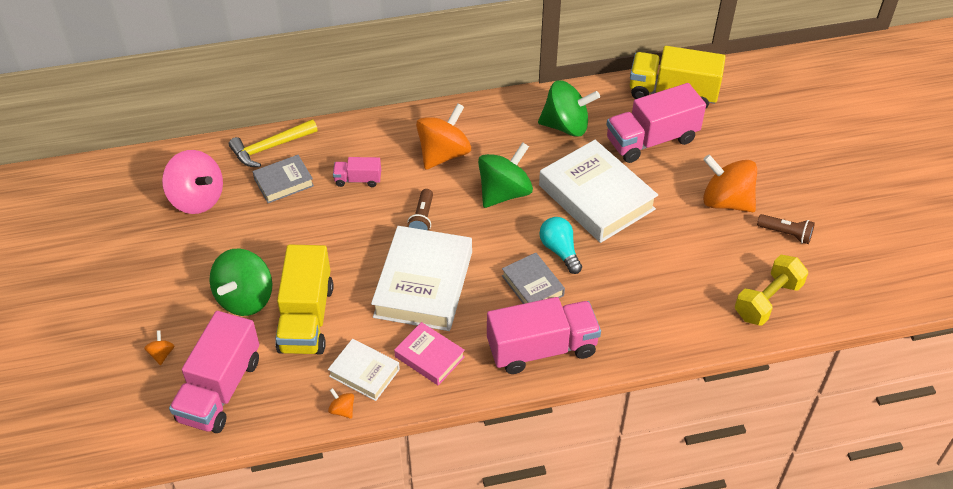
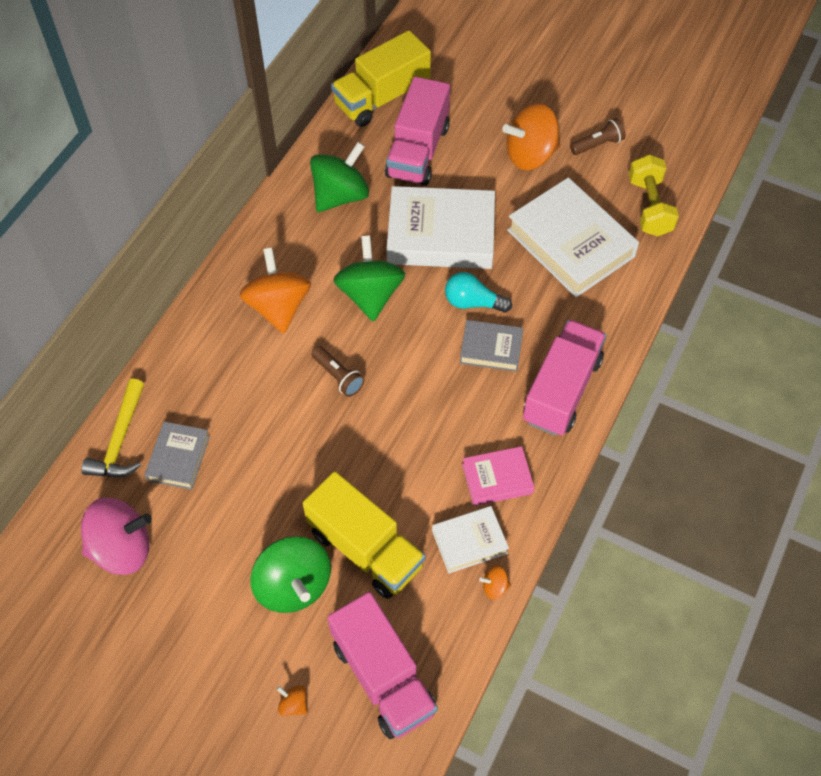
camera: 50 degrees left, 10 degrees up
(358, 180) = (239, 394): pink truck -> none
(423, 284) = (414, 428): white book -> white book (570, 243)

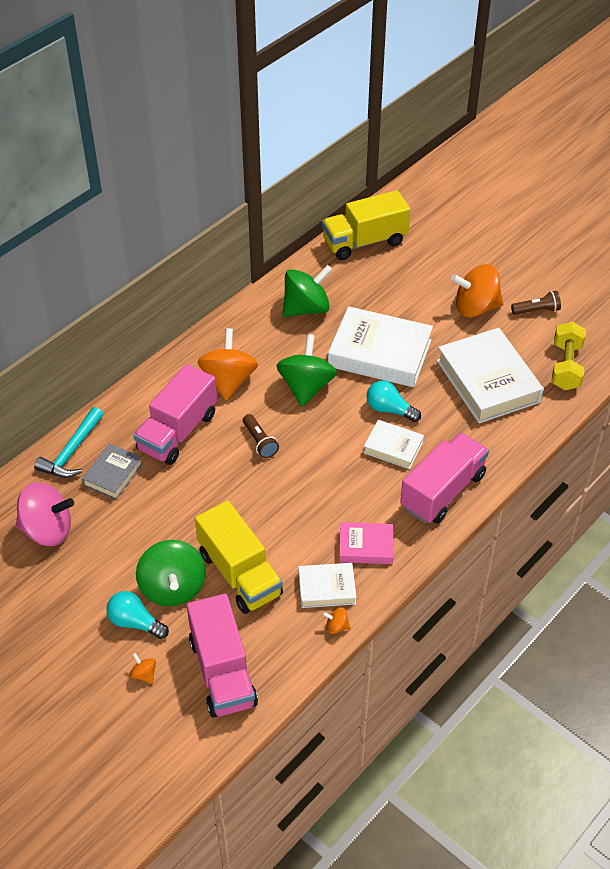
camera: 15 degrees right, 10 degrees down
(120, 440) = (72, 451): yellow hammer -> turquoise hammer
(263, 641) = (135, 622): none -> turquoise light bulb
(418, 151) = (381, 287): pink truck -> pink truck (178, 432)
(491, 349) = (393, 447): grey book -> white book

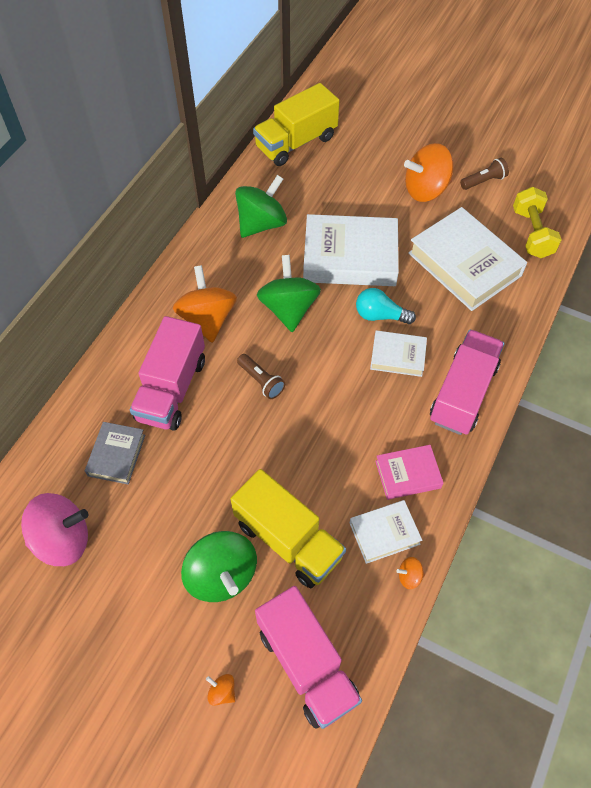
camera: 15 degrees left, 10 degrees up
(72, 451) = (64, 438): turquoise hammer -> none
(135, 622) = (193, 629): turquoise light bulb -> none

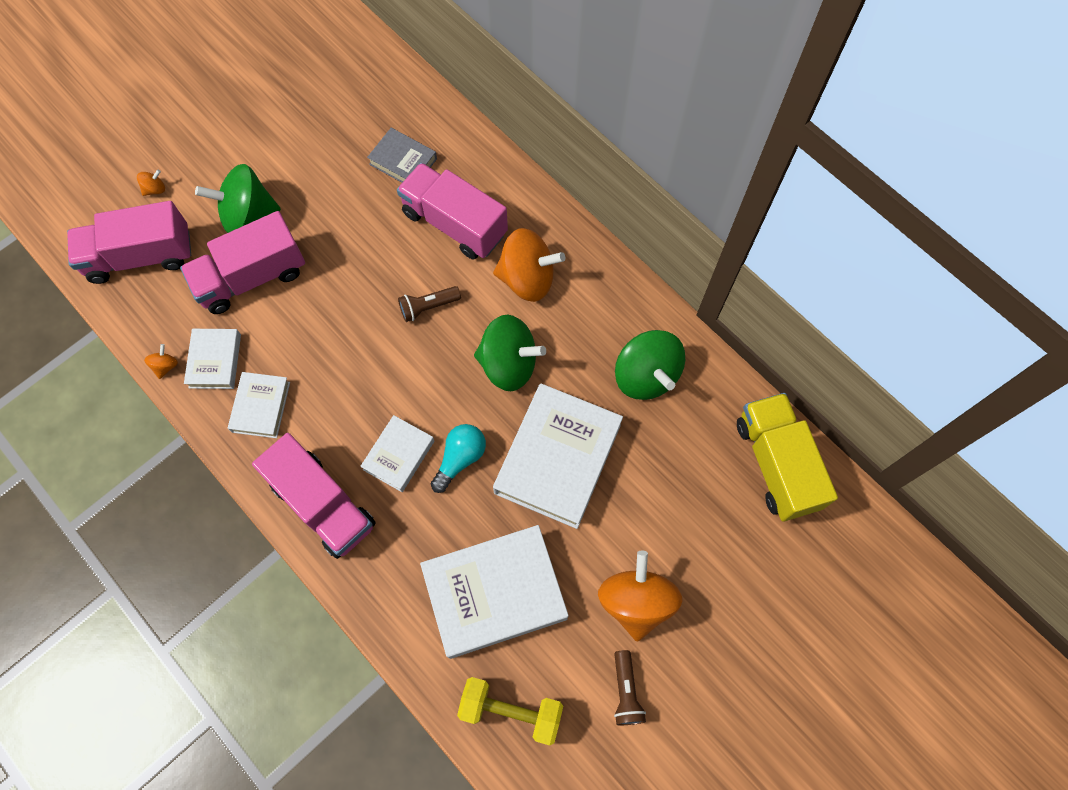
camera: 110 degrees right, 10 degrees up
(63, 539) = (341, 106): pink spinning top -> none
(288, 539) = (252, 277): yellow truck -> pink truck
(408, 474) = (261, 407): pink book -> white book

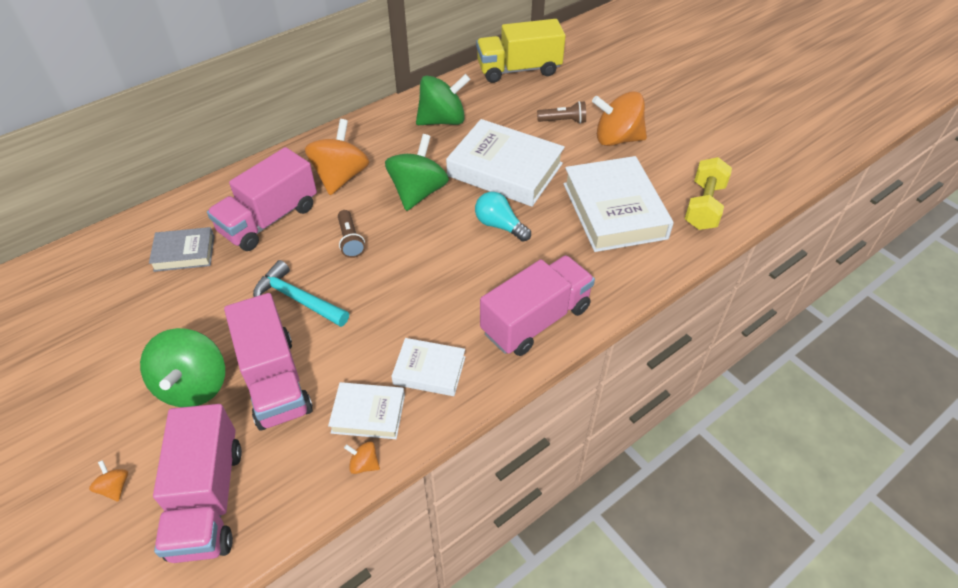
camera: 85 degrees left, 20 degrees down
(346, 274) = (297, 299): none -> turquoise hammer
(399, 455) = (492, 265): white book -> none
(403, 161) = (184, 253): grey book -> grey book turned 45 degrees clockwise
(625, 692) = (681, 148): brown flashlight -> brown flashlight (563, 121)

